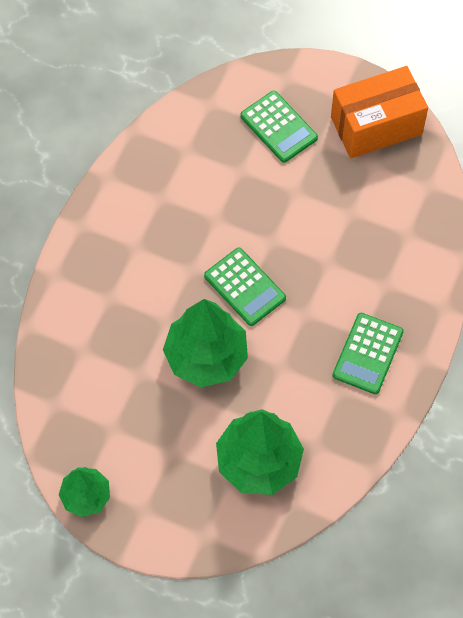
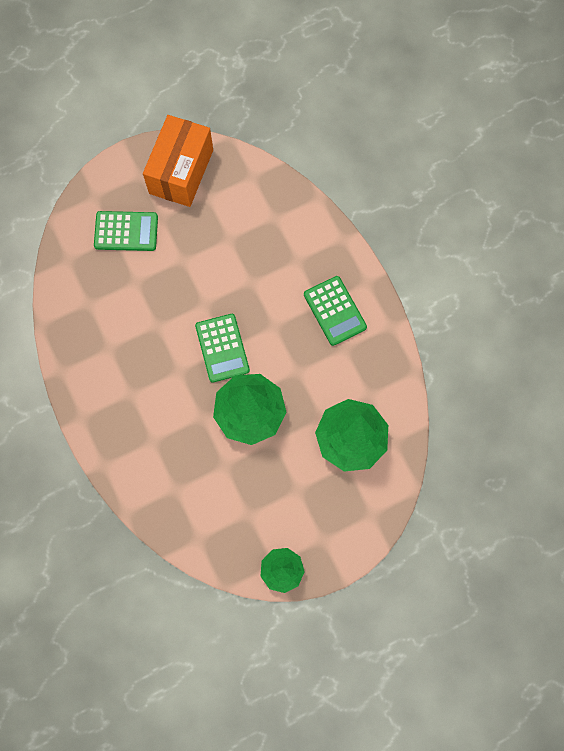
camera: 50 degrees left, 10 degrees up
(244, 287) = (222, 348): green calculator -> green calculator turned 75 degrees clockwise

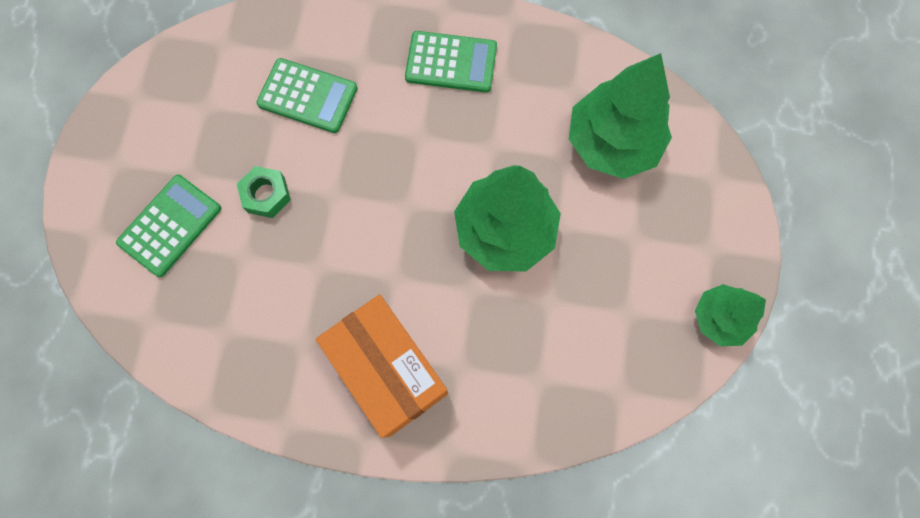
camera: 55 degrees left, 0 degrees up
(179, 268) = (266, 195): none -> green nut
(181, 171) = (150, 115): orange box -> orange box (388, 370)
(222, 348) = (403, 210): green calculator -> green calculator (307, 96)

